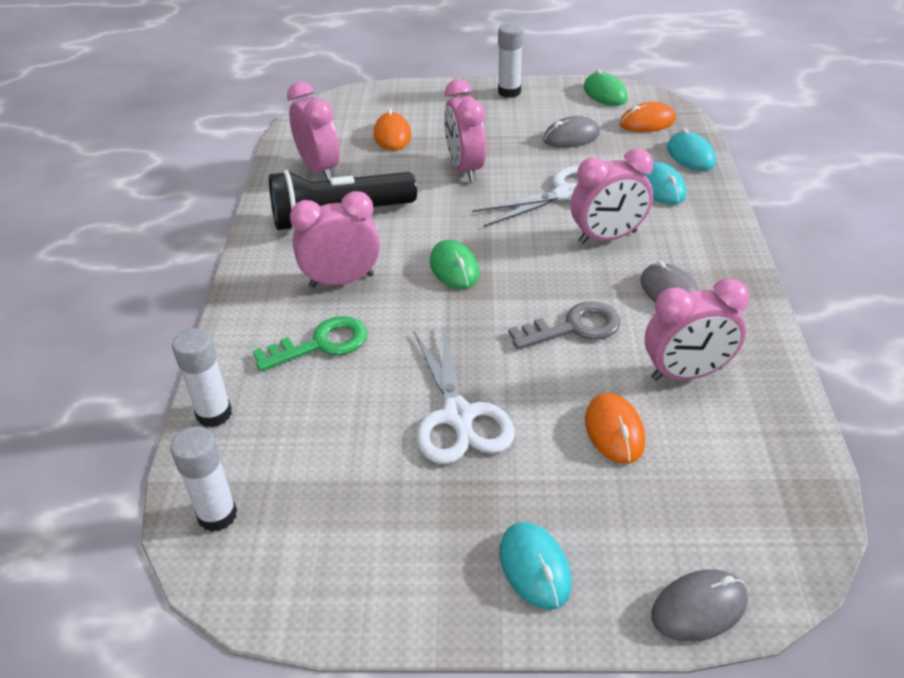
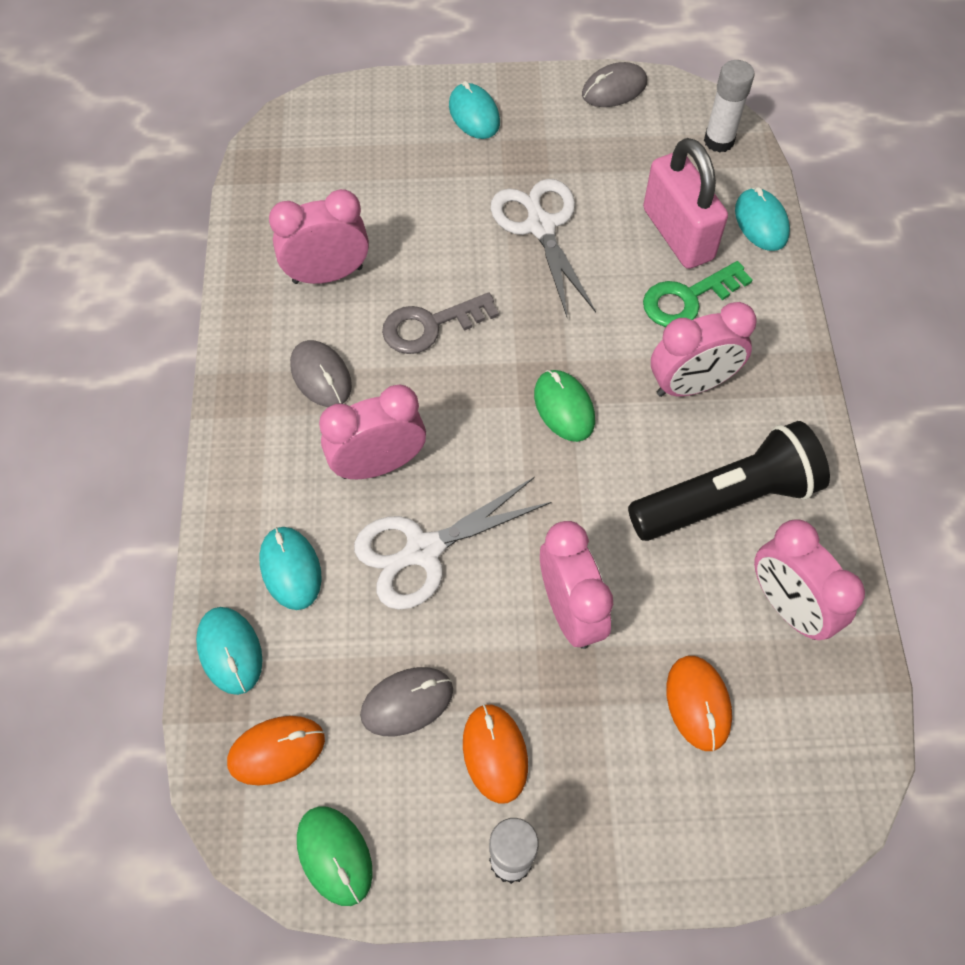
camera: 175 degrees right, 20 degrees up
(214, 414) = (761, 222): white glue stick -> turquoise mouse
(309, 404) = (678, 234): none -> pink padlock
(614, 431) = (403, 216): orange mouse -> orange mouse (495, 753)
(699, 608) = (363, 95): grey mouse -> grey mouse (614, 89)

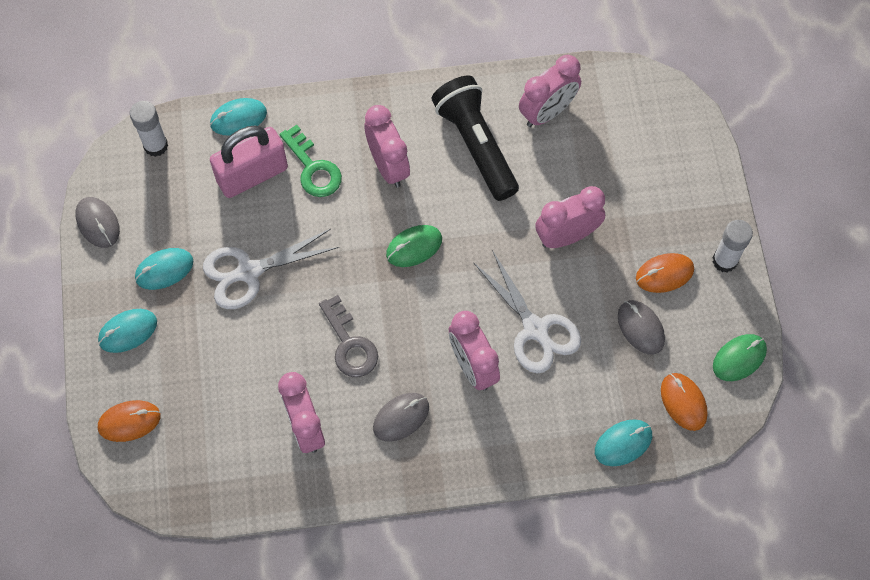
camera: 95 degrees left, 5 degrees up
(290, 569) = (560, 414): turquoise mouse -> turquoise mouse (164, 270)
(698, 703) = (616, 162): orange mouse -> orange mouse (129, 421)

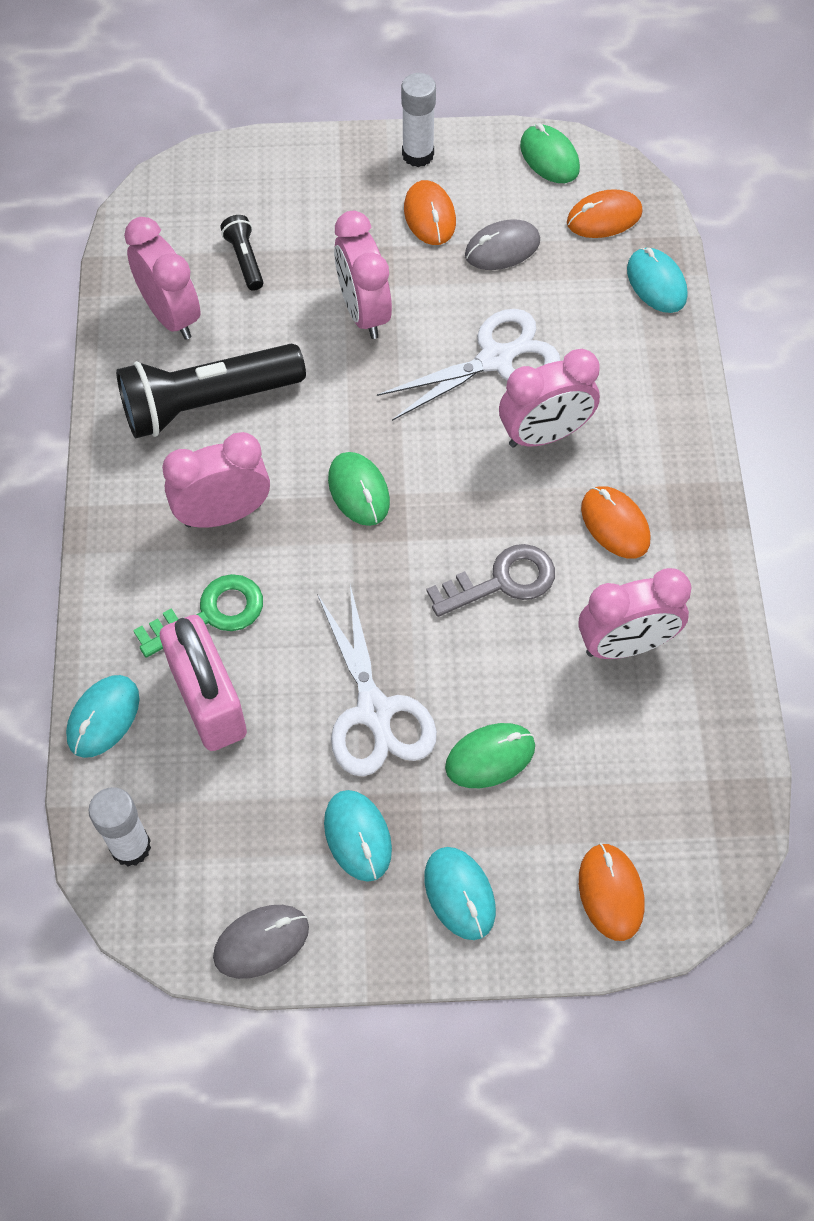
camera: 85 degrees left, 5 degrees down
(220, 344) = (490, 757): none -> green mouse
(238, 118) = (103, 717): turquoise mouse -> turquoise mouse turned 45 degrees clockwise
(401, 417) = (615, 524): grey mouse -> orange mouse
(603, 153) = (245, 260): none -> black flashlight

